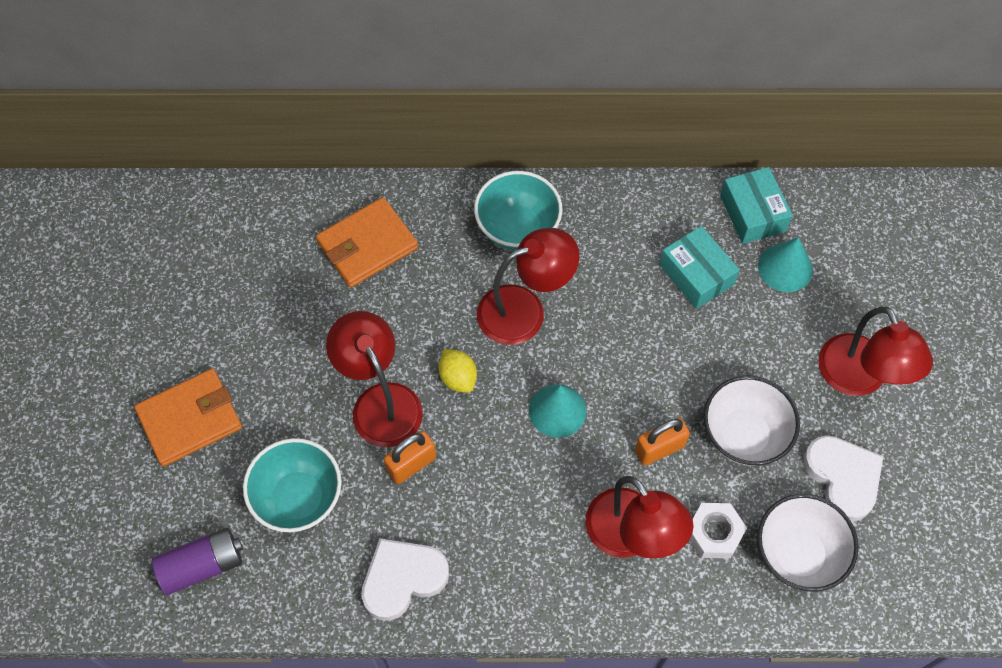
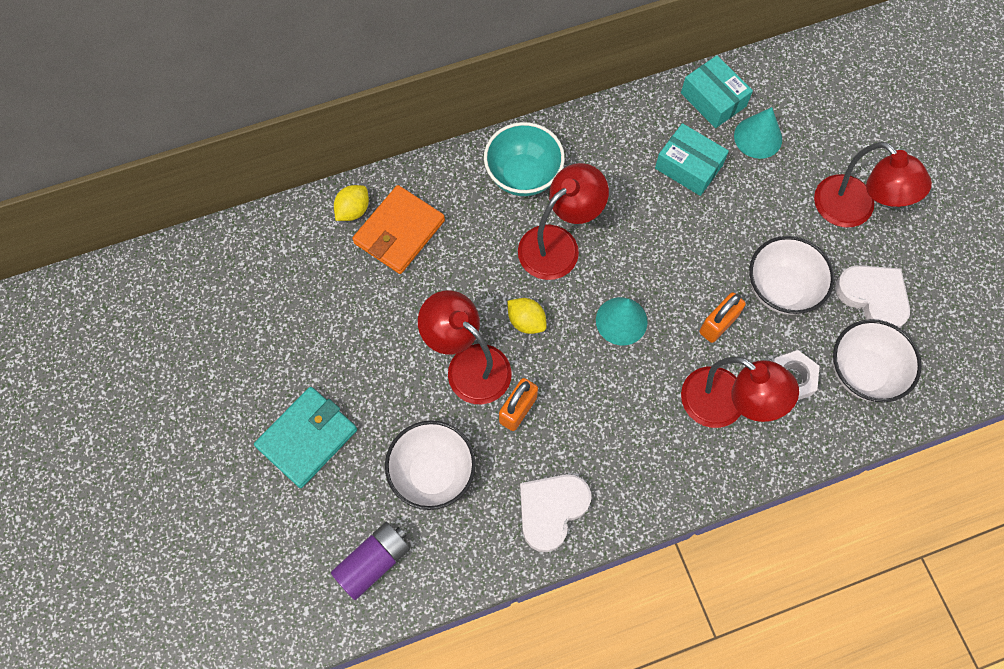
camera: 20 degrees left, 5 degrees up
(190, 419) = (307, 438): orange wallet -> turquoise wallet
(298, 498) = (433, 473): turquoise bowl -> white bowl
(330, 209) = (353, 210): none -> yellow lemon

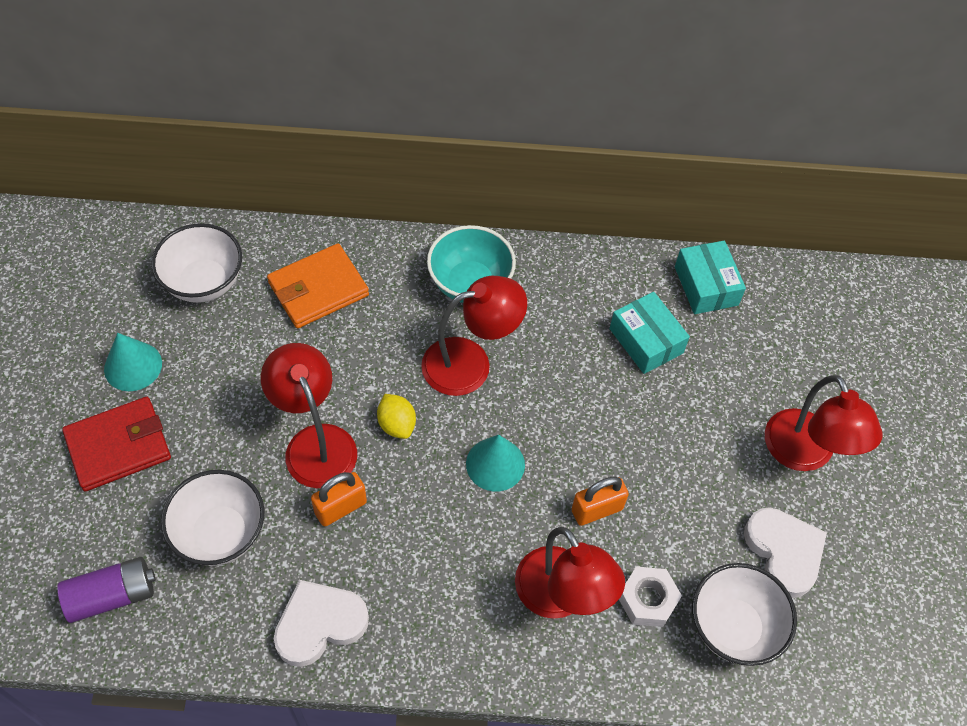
camera: 20 degrees right, 10 degrees down
(307, 438) = (118, 446): turquoise wallet -> red wallet
(353, 210) = (285, 252): yellow lemon -> none
(758, 137) = (735, 340): turquoise cone -> turquoise cone (133, 366)
(781, 289) = (684, 502): white bowl -> white bowl (204, 282)

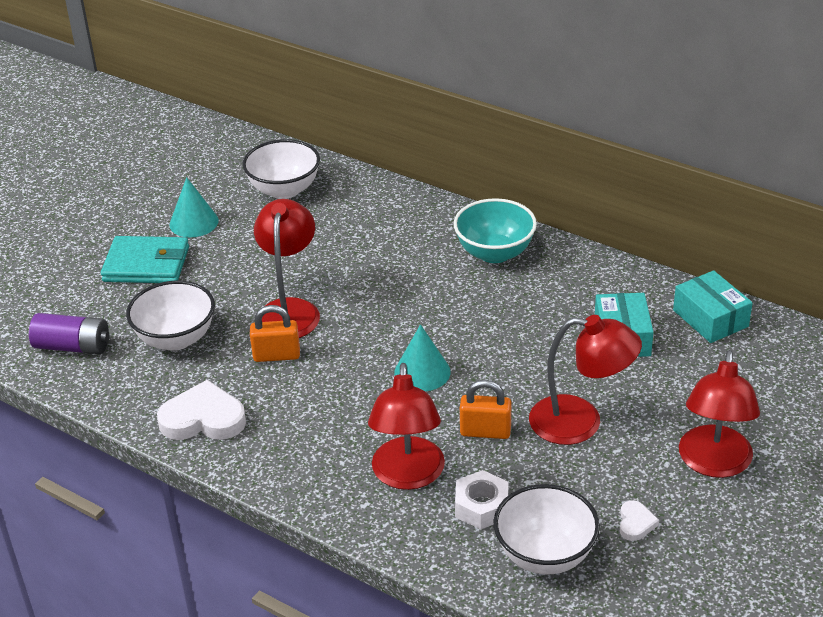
camera: 35 degrees right, 20 degrees down
(118, 446) = (146, 264): red wallet -> turquoise wallet
(318, 289) = (368, 219): orange wallet -> none
(397, 424) = (362, 320): yellow lemon -> none
(470, 363) = (454, 302): red lamp -> red lamp (580, 422)
(706, 286) = (710, 318): turquoise box -> turquoise box turned 45 degrees counterclockwise
(784, 552) = (635, 523): white heart -> white heart, size x0.49

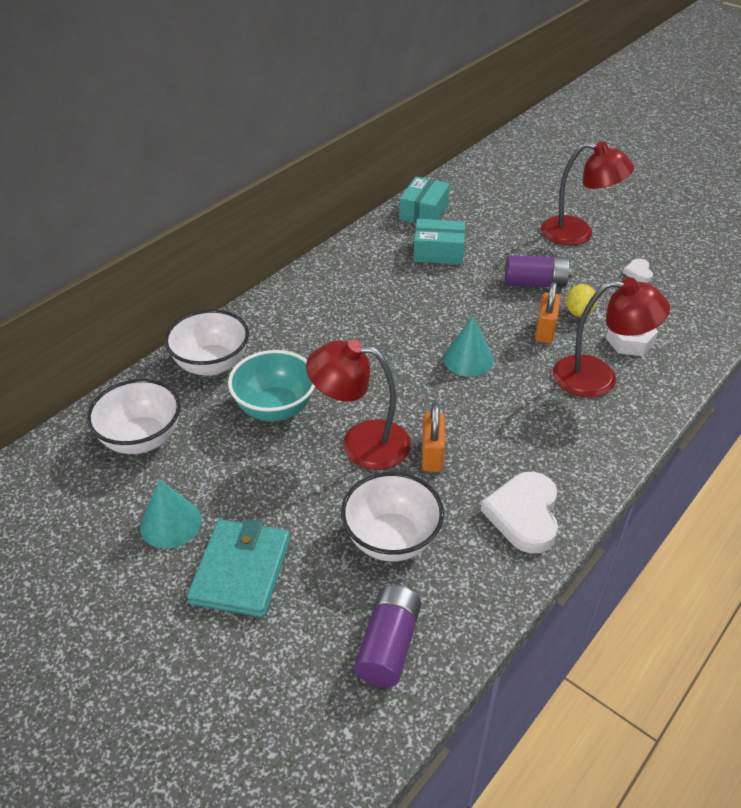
camera: 85 degrees left, 5 degrees up
(494, 253) = (310, 302): turquoise bowl -> turquoise bowl (275, 408)
(529, 461) = (579, 312): none -> yellow lemon
(545, 555) = (675, 316): white bowl -> white bowl (211, 364)
(580, 422) = (535, 283): red lamp -> purple battery
(635, 523) = (638, 273): white heart -> white heart turned 105 degrees counterclockwise
(710, 318) = (423, 211): turquoise box -> turquoise box turned 45 degrees counterclockwise

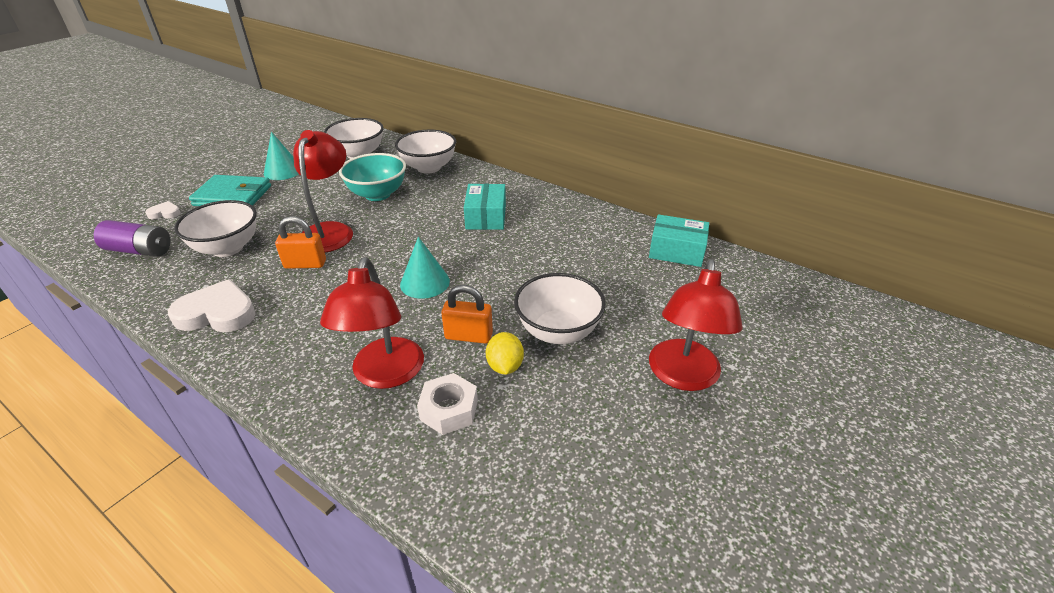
camera: 85 degrees right, 5 degrees down
(438, 252) = (601, 262): turquoise box -> turquoise box (486, 217)
(535, 283) = (558, 331): purple battery -> white bowl
(579, 312) = (505, 366): yellow lemon -> yellow lemon turned 75 degrees clockwise
(638, 273) = (603, 436): white heart -> white heart (165, 213)

